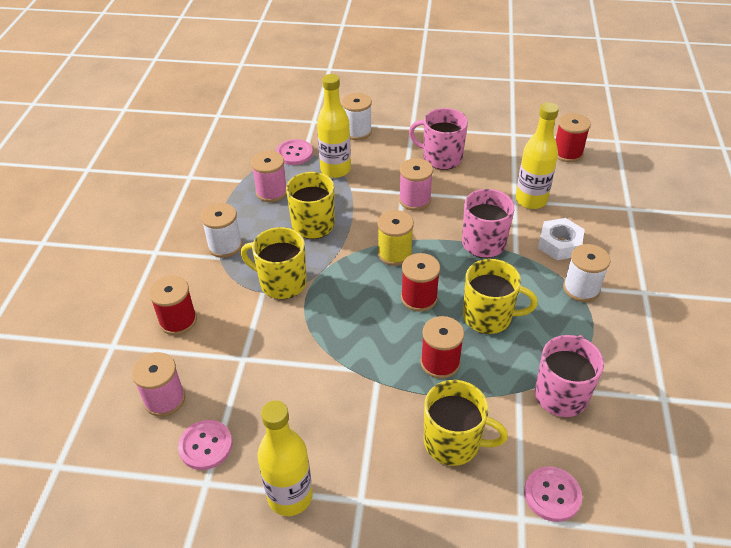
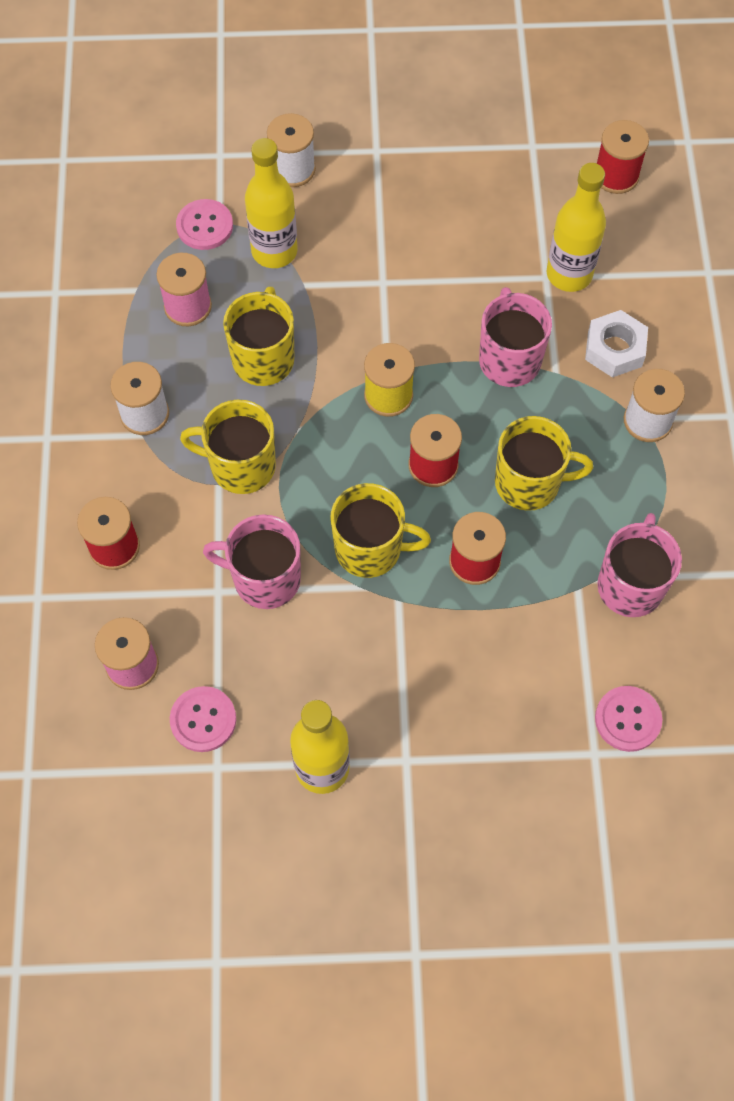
camera: 10 degrees left, 20 degrees up
(415, 200) = (402, 295): pink spool -> none
(441, 158) = (429, 208): pink mug -> pink mug (264, 578)
(453, 442) = (505, 670): yellow mug -> yellow mug (370, 549)

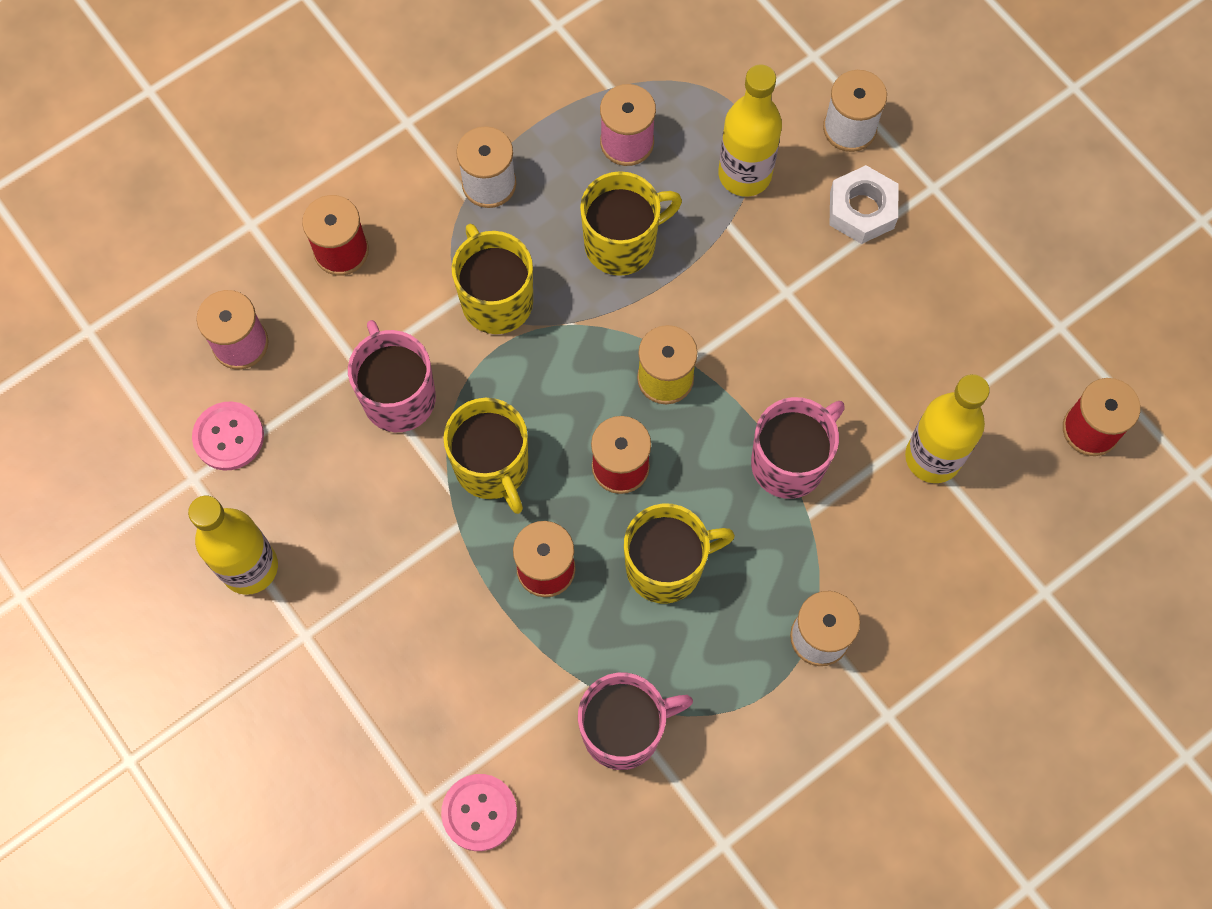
camera: 55 degrees right, 5 degrees up
(204, 226) = (724, 97): pink button -> none
(529, 482) = (666, 566): yellow mug -> yellow mug turned 75 degrees counterclockwise
(614, 349) = (878, 555): white nut -> white nut (861, 210)

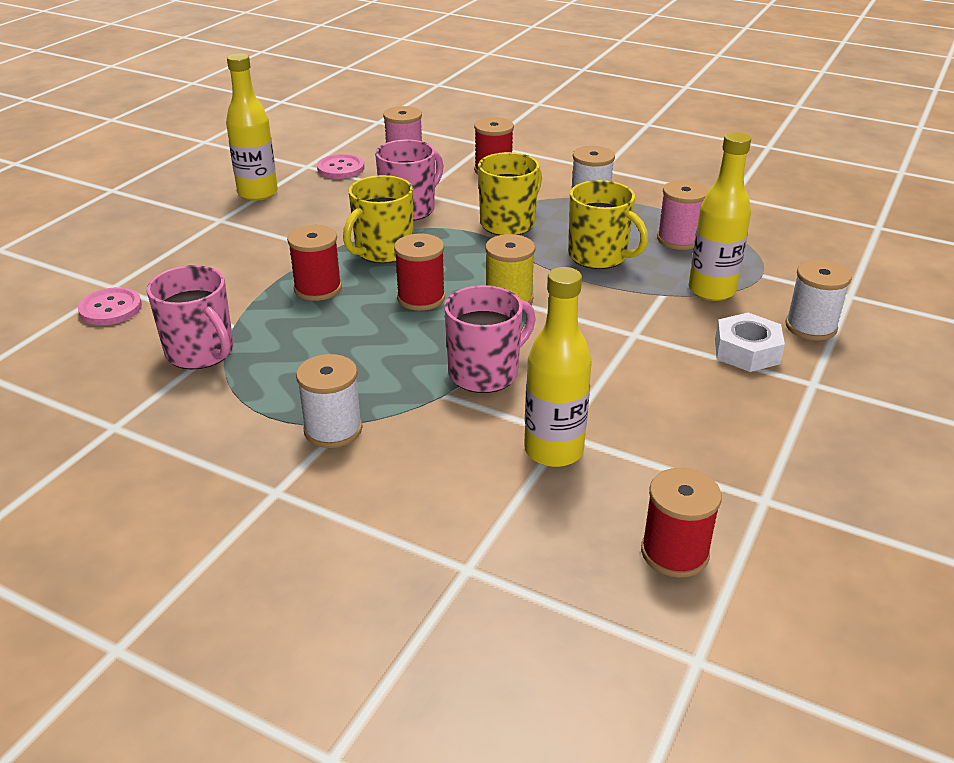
camera: 65 degrees right, 35 degrees down
(666, 566) = (351, 337): yellow mug -> none
(789, 462) = (485, 373): pink mug -> pink mug turned 60 degrees counterclockwise

